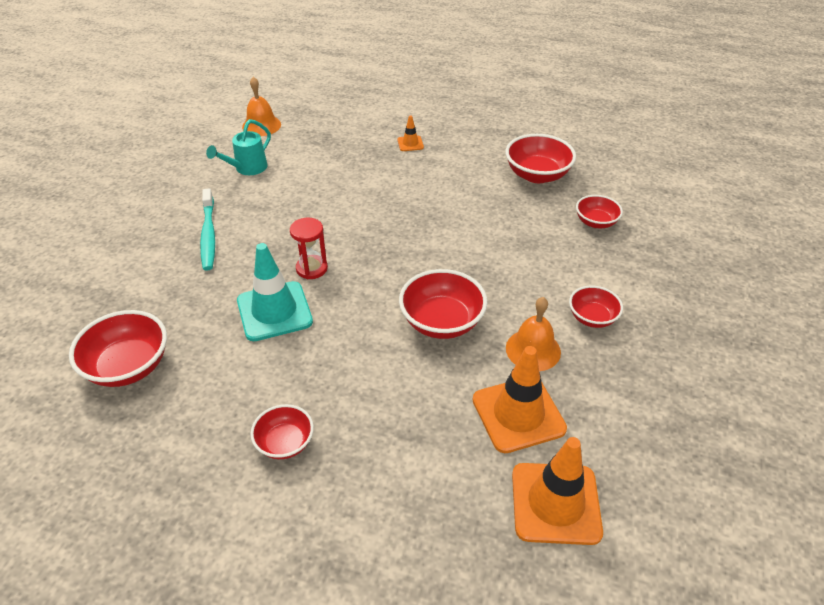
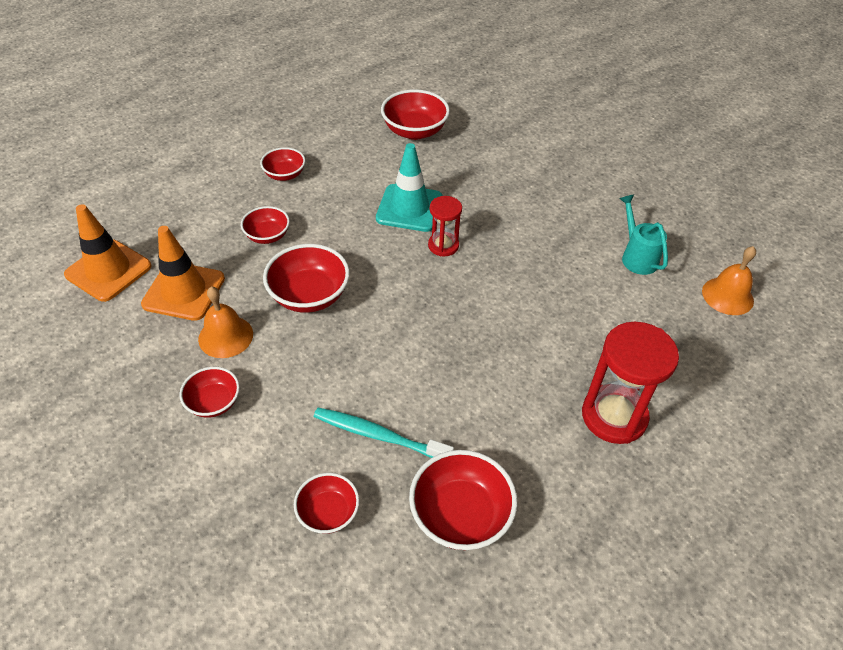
camera: 120 degrees right, 5 degrees up
(208, 235) = (538, 202): turquoise toothbrush -> turquoise toothbrush (378, 435)
(394, 396) = (267, 236): none -> red bowl
(410, 143) = (614, 416): orange traffic cone -> red hourglass

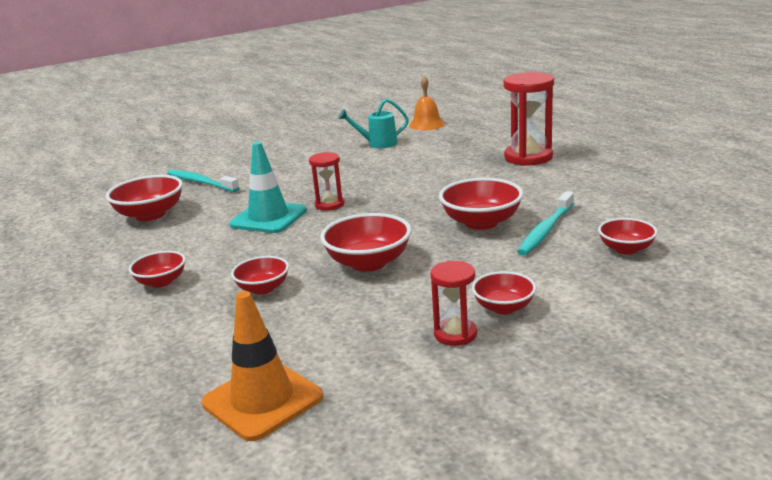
camera: 75 degrees left, 25 degrees down
(174, 370) = (455, 334): none -> red hourglass
(184, 291) = (330, 337): orange traffic cone -> none
(225, 336) = (412, 306): orange bell -> none
(460, 515) = (618, 203): red bowl -> red bowl (481, 222)
(494, 141) = (200, 182): none -> turquoise toothbrush

